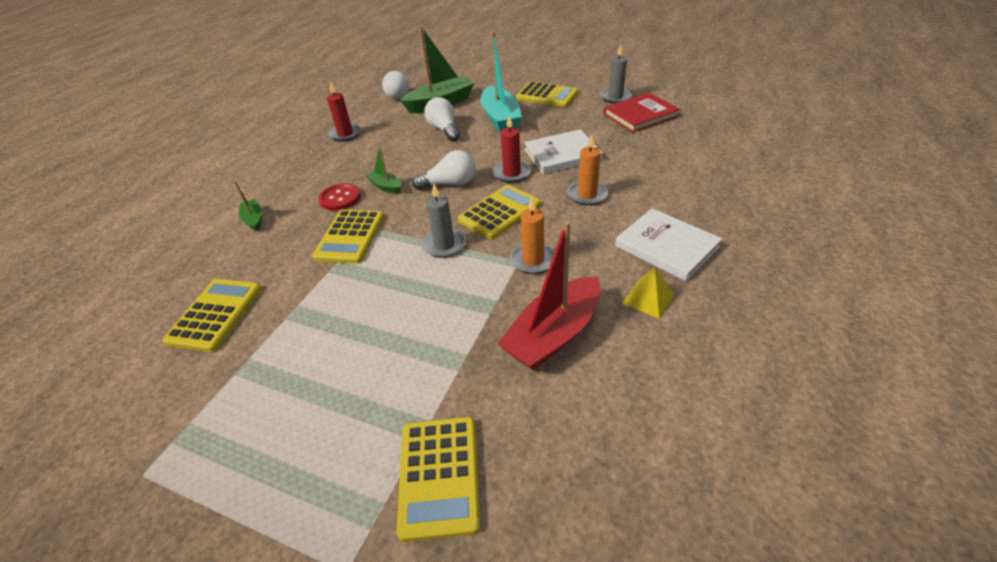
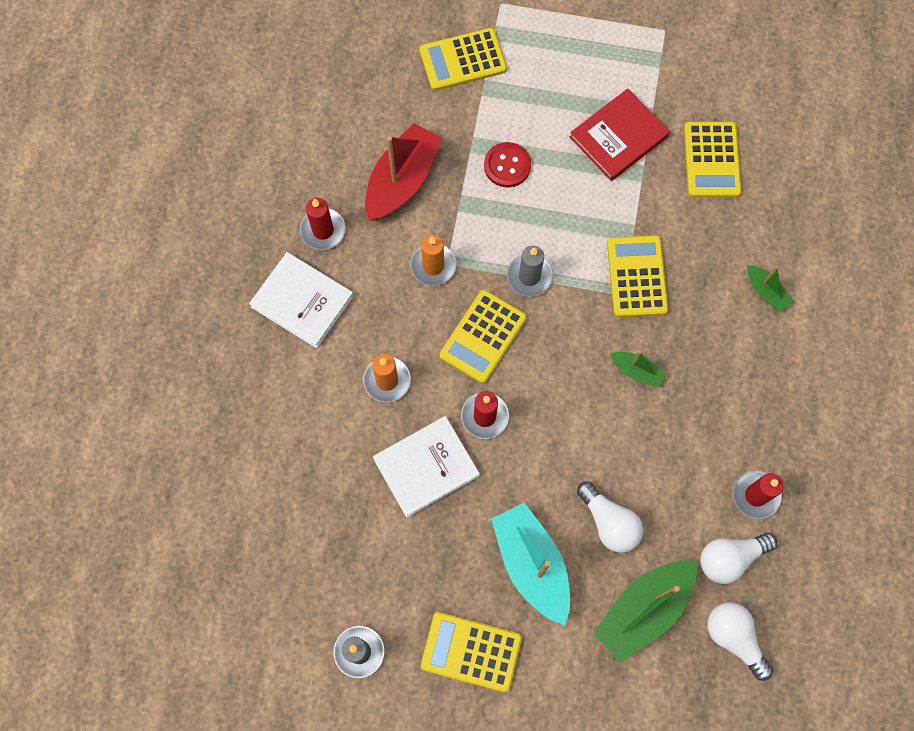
camera: 165 degrees right, 30 degrees up
(340, 198) = (683, 342): red button -> red button (507, 166)
(439, 476) = (463, 60): yellow calculator -> yellow calculator turned 90 degrees counterclockwise
(449, 184) = (557, 385): white light bulb -> white light bulb (730, 558)
(640, 115) = (320, 591): red book -> red book (619, 137)
(648, 298) = (323, 230): yellow pyramid -> red candle

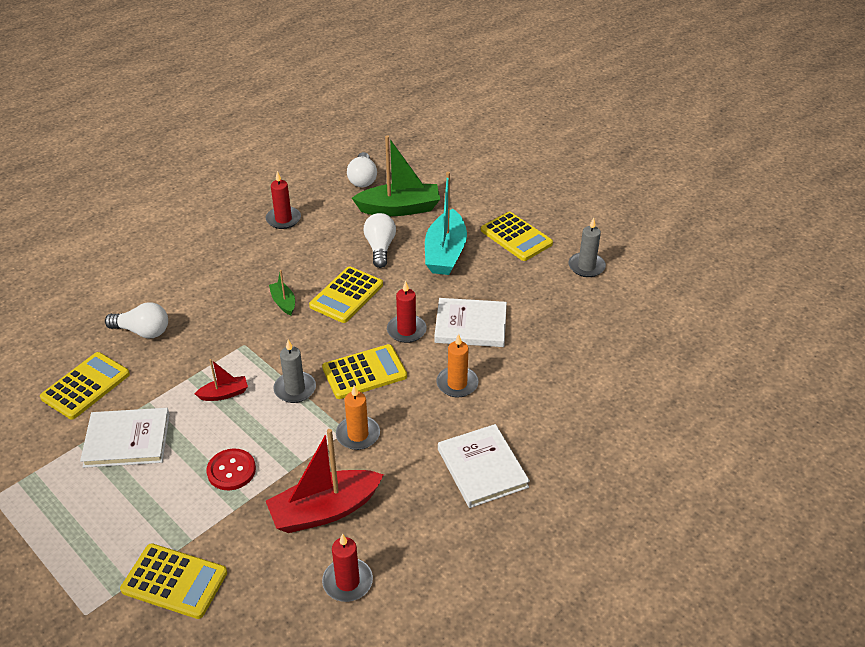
camera: 145 degrees left, 30 degrees down
(323, 230) = (424, 511): red candle -> red candle (347, 582)
(586, 230) = (224, 394): none -> red boat
(619, 137) = (127, 440): red book -> white book
(636, 276) = (223, 349): yellow calculator -> yellow calculator (346, 295)
(730, 558) = (328, 204): white light bulb -> white light bulb (142, 331)
(765, 291) = (154, 298): green boat -> none

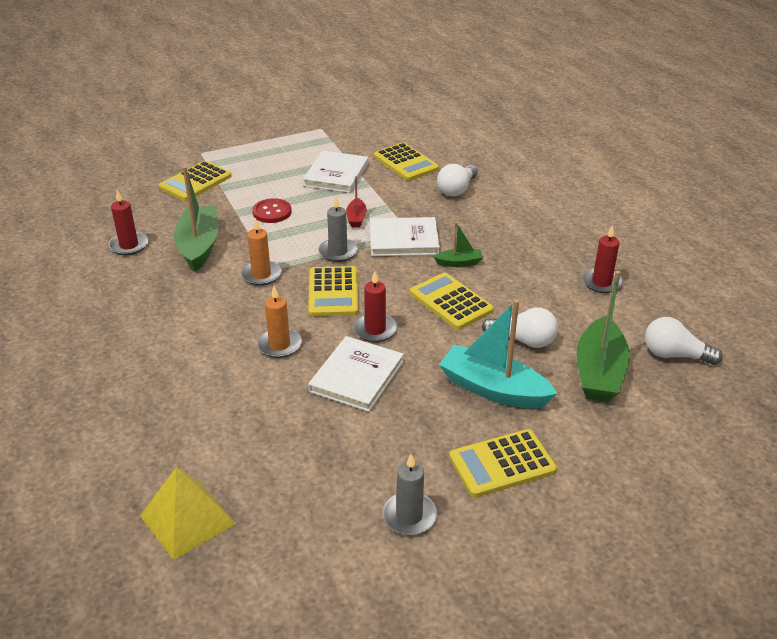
camera: 110 degrees right, 5 degrees down
(324, 510) = (199, 246): red boat -> green boat
(482, 468) = (169, 334): white book -> white book (403, 240)
(664, 367) = (187, 519): none -> yellow pyramid

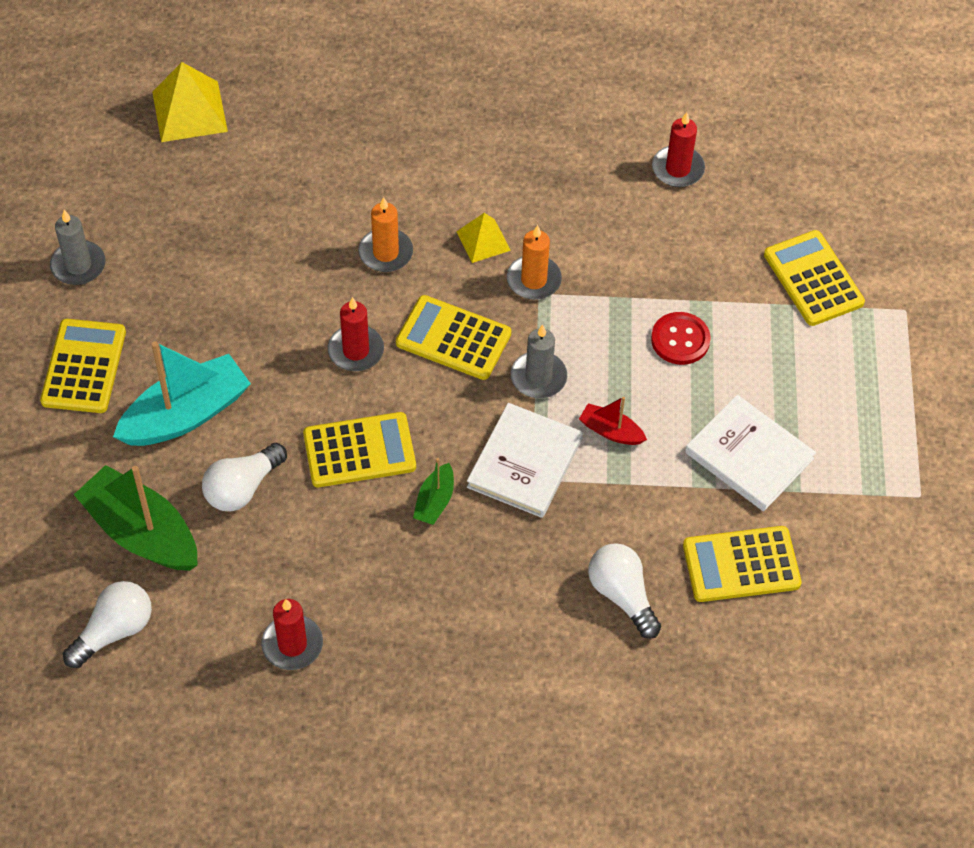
camera: 115 degrees right, 20 degrees up
(199, 246) = (636, 237): green boat -> none
(240, 305) = (483, 240): none -> yellow pyramid
(356, 376) = (288, 301): white book -> none

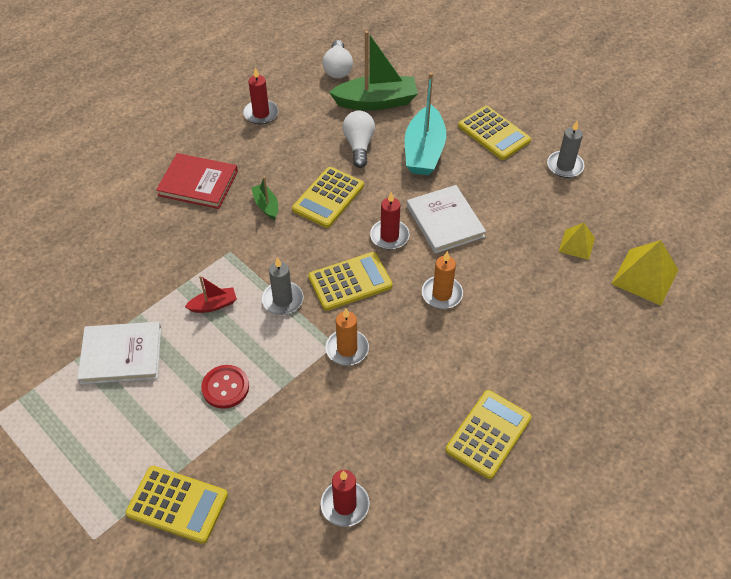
camera: 135 degrees right, 5 degrees down
(476, 603) = (198, 183): none -> red book
(483, 240) = (401, 346): yellow pyramid -> yellow pyramid (577, 244)
(525, 463) = (242, 255): white book -> white book (445, 221)
(622, 595) = (129, 237): white light bulb -> none
(741, 565) = (77, 296): yellow calculator -> yellow calculator (488, 434)

